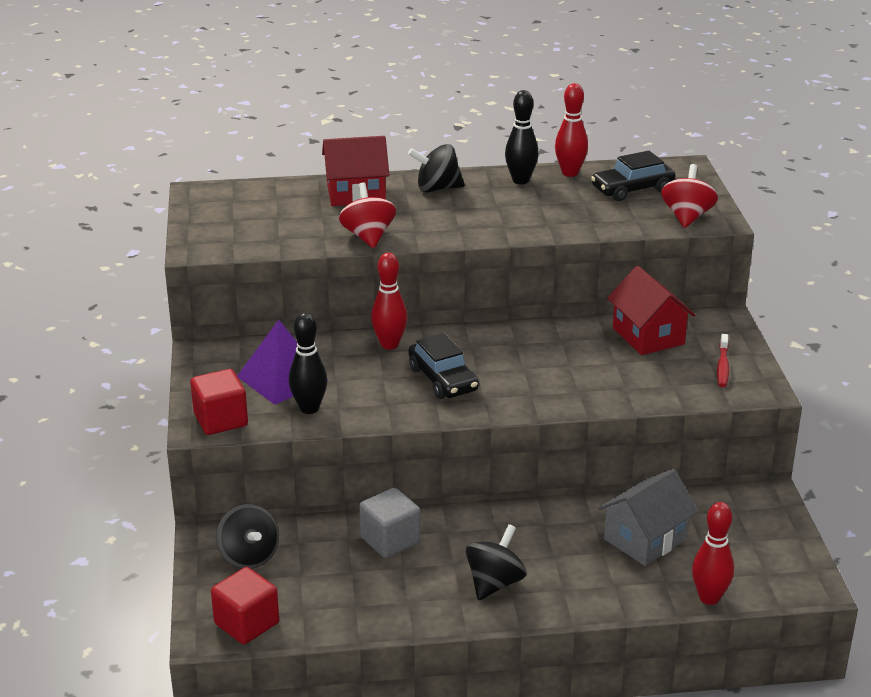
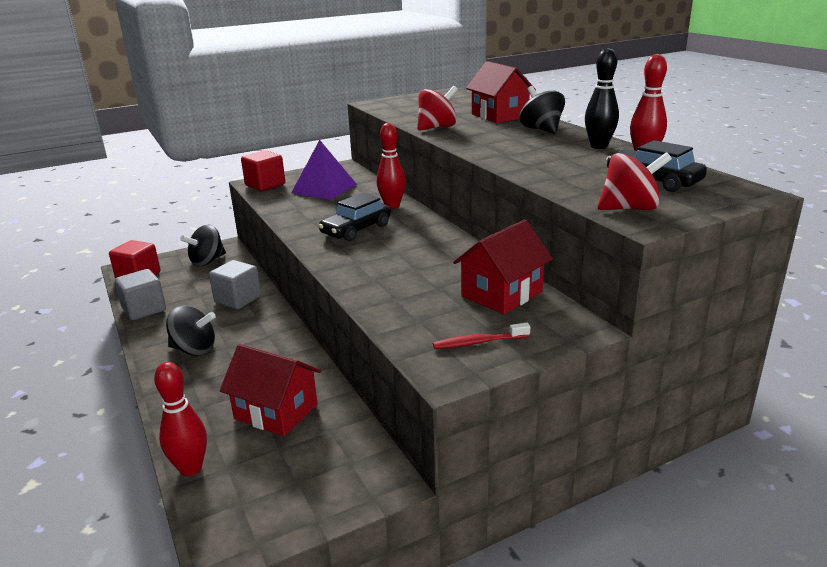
camera: 70 degrees right, 5 degrees down
(309, 408) = (291, 201): black bowling pin -> none
(361, 620) = (144, 309): none -> grey cube
(645, 539) = (276, 411): grey house -> red house

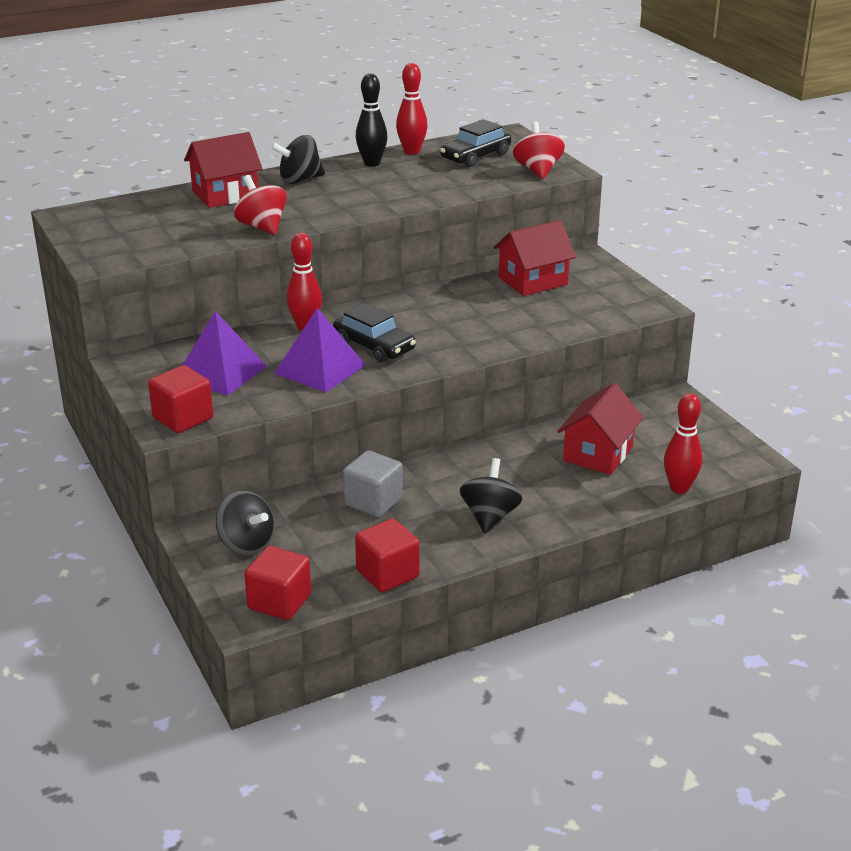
camera: 90 degrees left, 5 degrees up
(144, 309) = (387, 574): grey cube -> red cube
(322, 215) = (320, 369): none -> purple pyramid
(478, 342) = (611, 294): red toothbrush -> none
(502, 294) = (533, 281): red house -> red house turned 75 degrees counterclockwise

